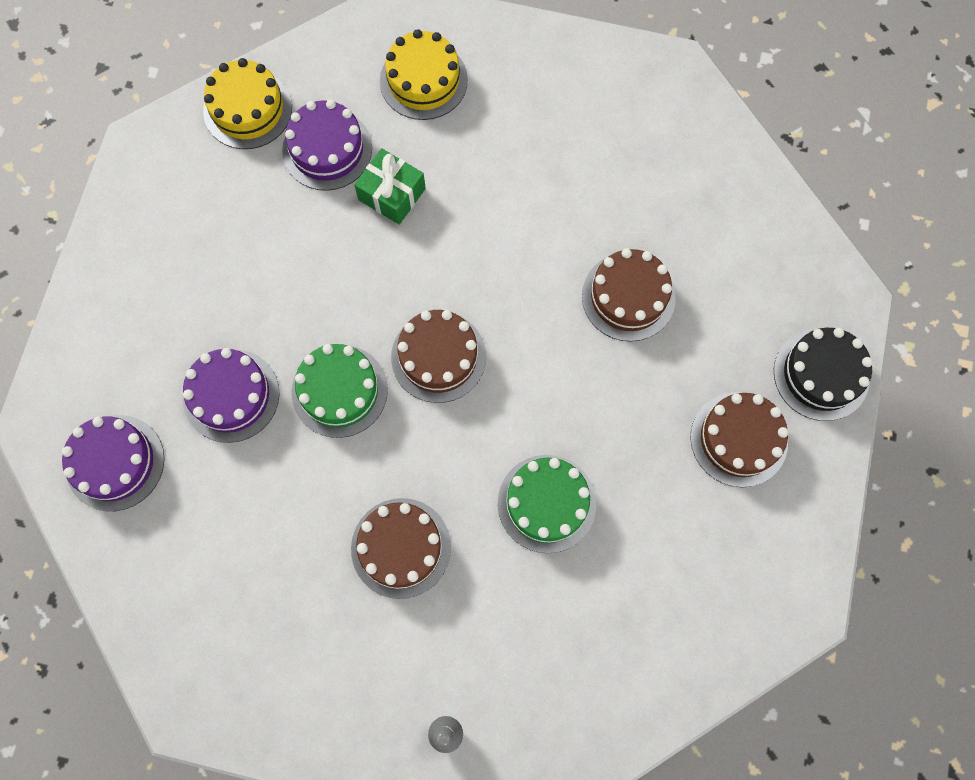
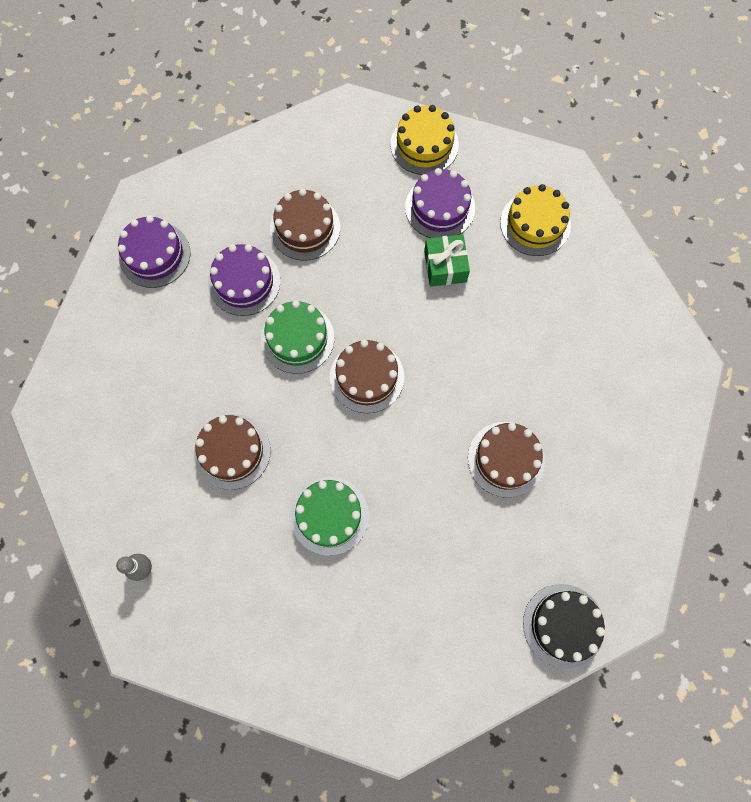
camera: 50 degrees right, 0 degrees up
(739, 439) = (472, 604): brown cake -> brown cake (305, 228)

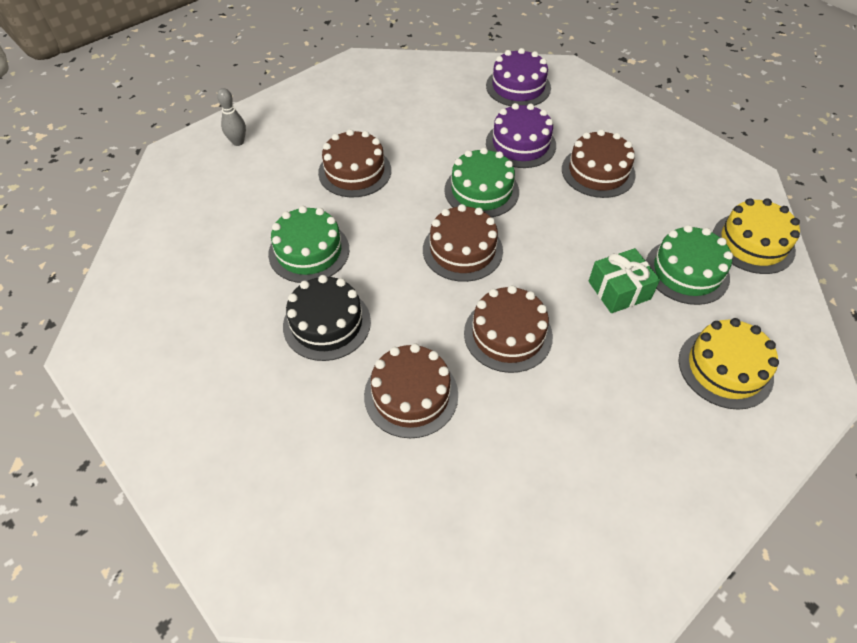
camera: 75 degrees right, 20 degrees down
(440, 207) = (686, 271): purple cake -> green cake
(467, 368) = (508, 334): none -> brown cake
(563, 625) = (217, 499): black cake -> black cake (327, 323)

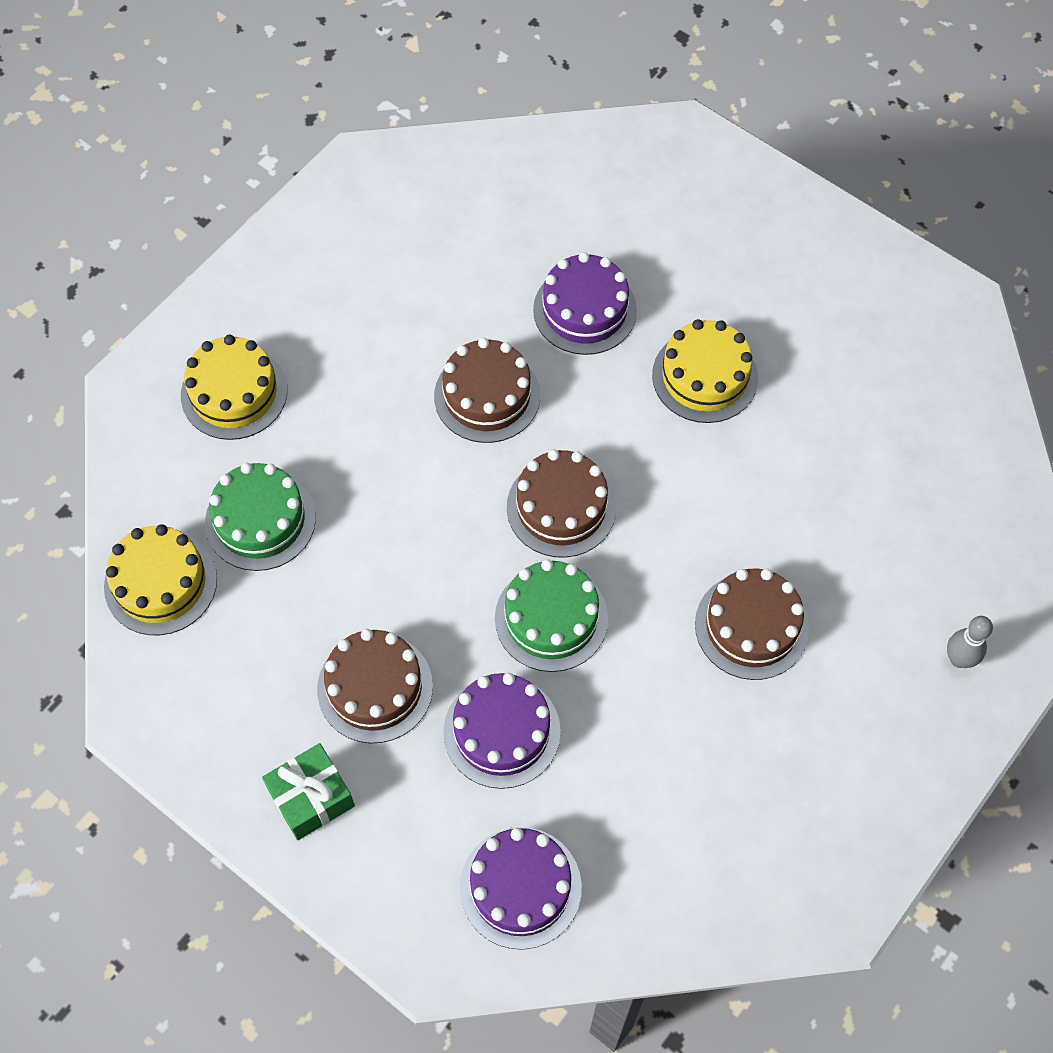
camera: 170 degrees right, 10 degrees up
(309, 251) = (765, 472): green cake -> none
(327, 323) = (704, 376): black cake -> yellow cake
(411, 395) = (585, 310): brown cake -> purple cake
(619, 290) = (351, 477): green gift -> green gift (311, 798)

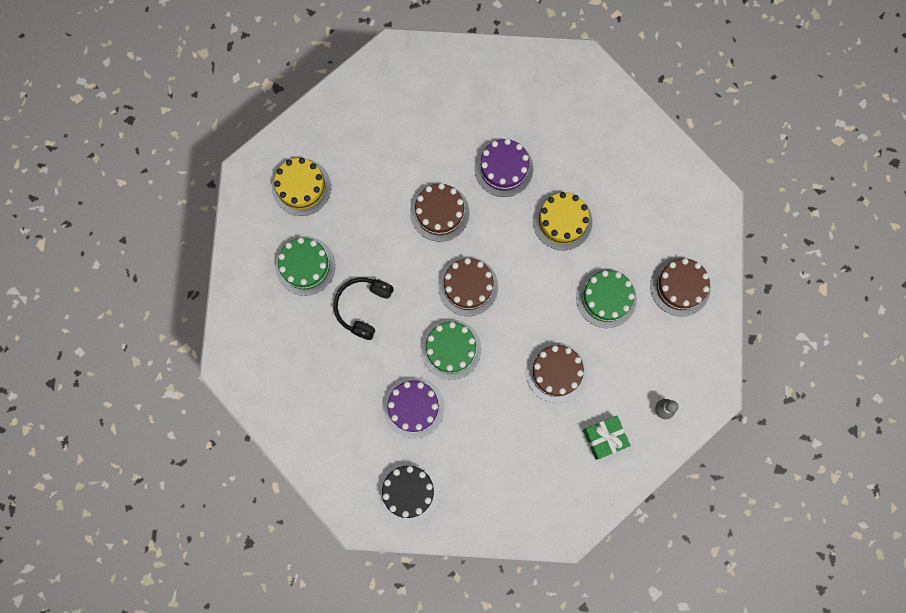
camera: 10 degrees right, 15 degrees up
(160, 583) = (248, 293): yellow cake -> none
(311, 798) = (310, 425): green gift -> green gift (604, 438)
(375, 687) = (352, 372): brown cake -> brown cake (680, 286)
(377, 572) = (363, 307): none -> black headphones
(520, 887) = (408, 491): purple cake -> black cake
(811, 487) = (606, 298): none -> green cake

